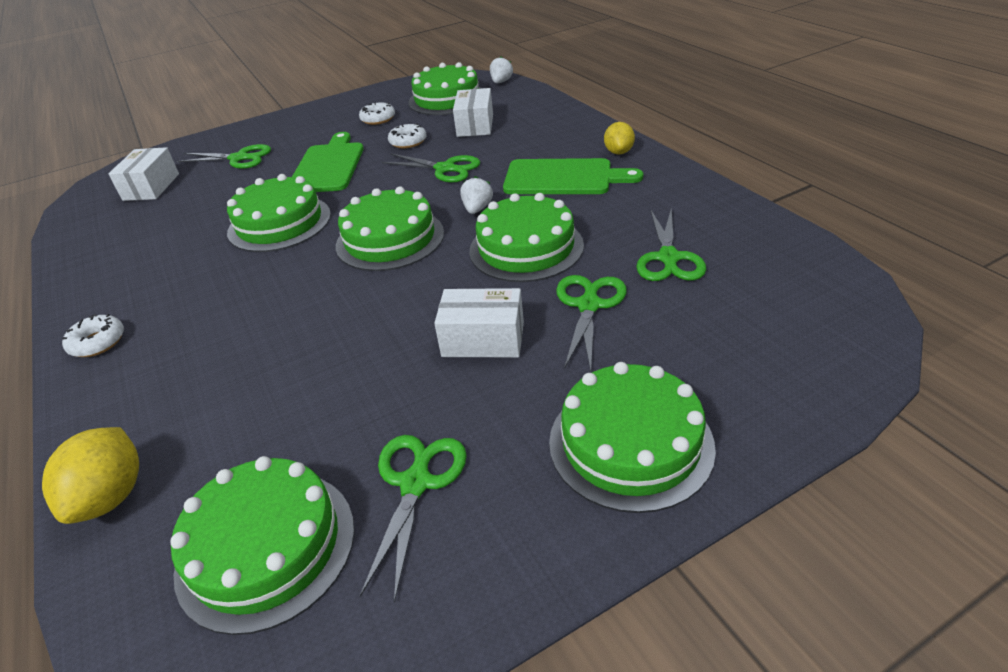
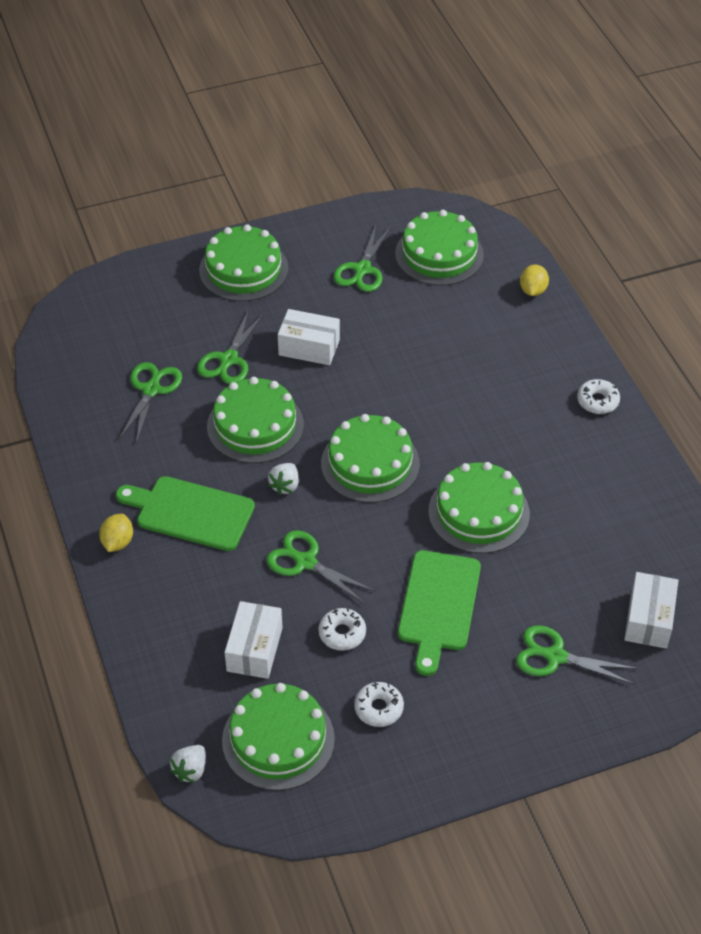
camera: 175 degrees left, 10 degrees up
(111, 496) = (533, 290): yellow lemon -> yellow lemon, size x0.66

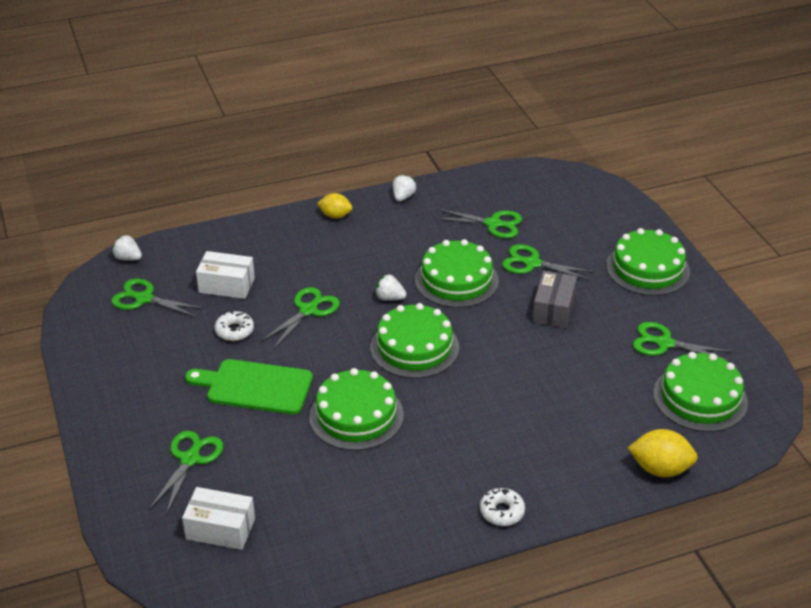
camera: 90 degrees right, 10 degrees down
(85, 473) = (403, 197): none -> white strawberry
(190, 512) = (363, 249): green cutting board -> none
(278, 739) = (143, 298): green cake -> green scissors
(309, 347) = (553, 309): white box -> grey box
(379, 708) = (159, 350): white donut -> none
(533, 290) = (660, 469): yellow lemon -> yellow lemon, size x1.51

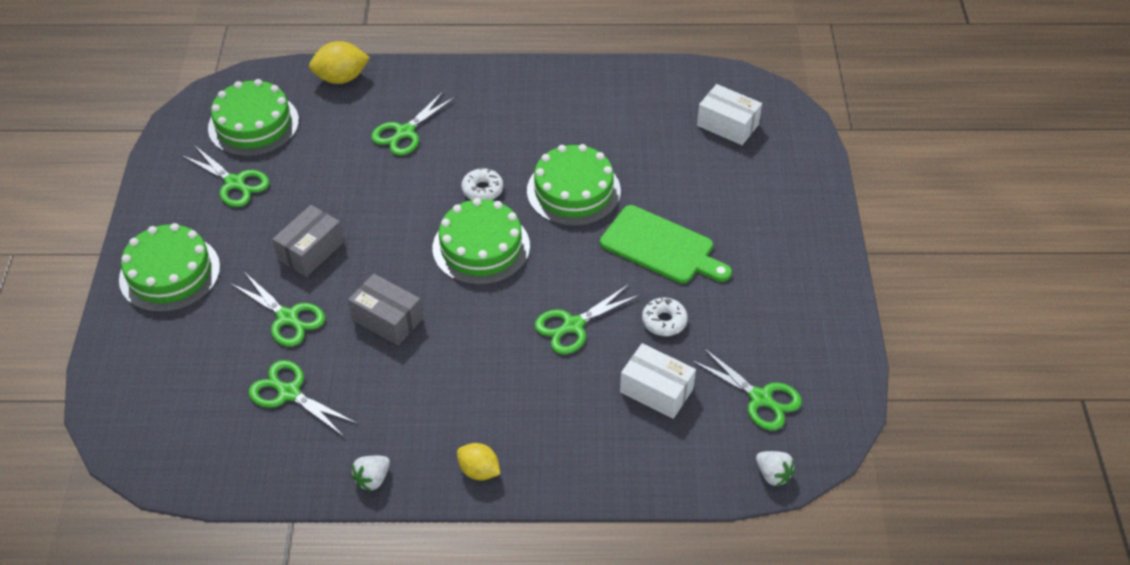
camera: 160 degrees left, 10 degrees up
(190, 458) = (741, 190): green scissors -> green scissors (404, 133)
(389, 298) = (475, 316): white strawberry -> none
(456, 280) = (387, 319): green cake -> grey box
(502, 511) = (492, 80): white donut -> white donut (482, 190)
(660, 469) = (341, 78): yellow lemon -> yellow lemon turned 45 degrees counterclockwise

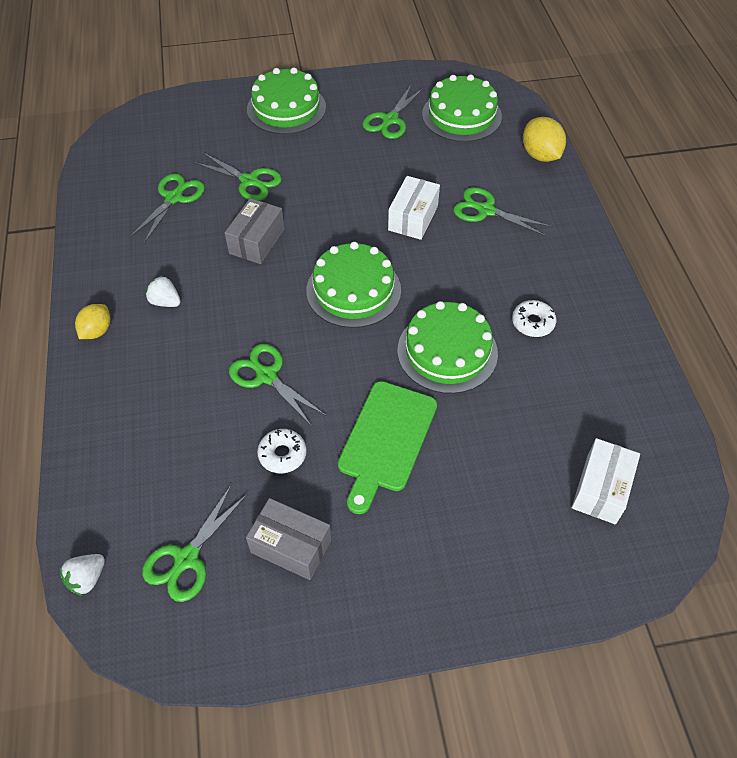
camera: 80 degrees right, 5 degrees up
(288, 318) = (250, 181): green scissors -> green scissors turned 90 degrees counterclockwise
(311, 251) = (325, 179): grey box -> grey box (291, 546)
(372, 479) = (90, 264): white strawberry -> white strawberry (165, 302)
(482, 190) = (428, 279): white donut -> white donut (533, 323)
(656, 390) = (191, 457): white box -> white box (413, 218)

